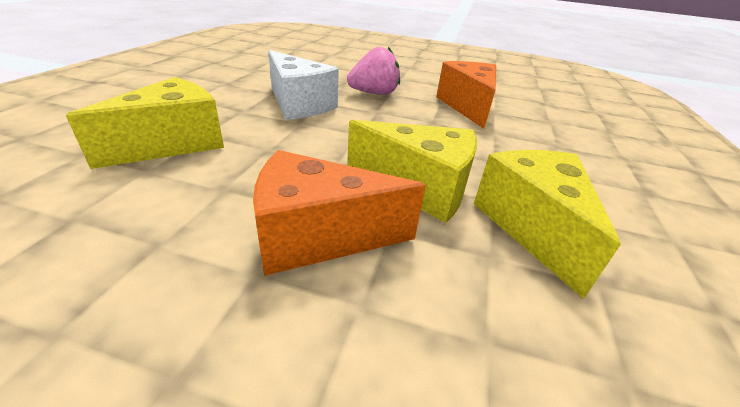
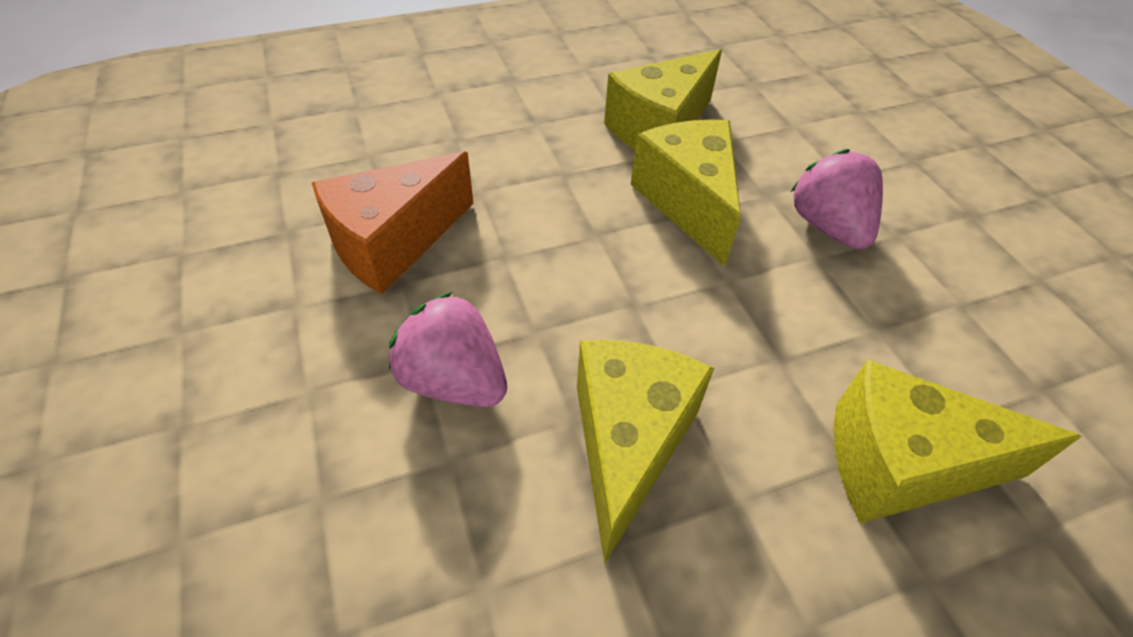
camera: 125 degrees left, 15 degrees up
(298, 104) = (627, 444): white cheese -> yellow cheese
(318, 236) = (828, 227): orange cheese -> pink strawberry

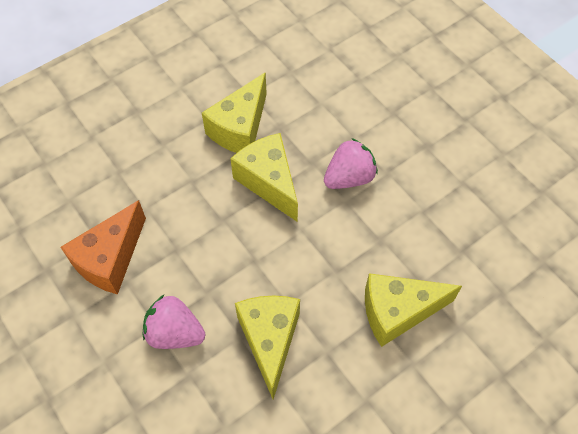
camera: 15 degrees left, 10 degrees up
(828, 227) = (349, 177): pink strawberry -> pink strawberry turned 90 degrees clockwise

